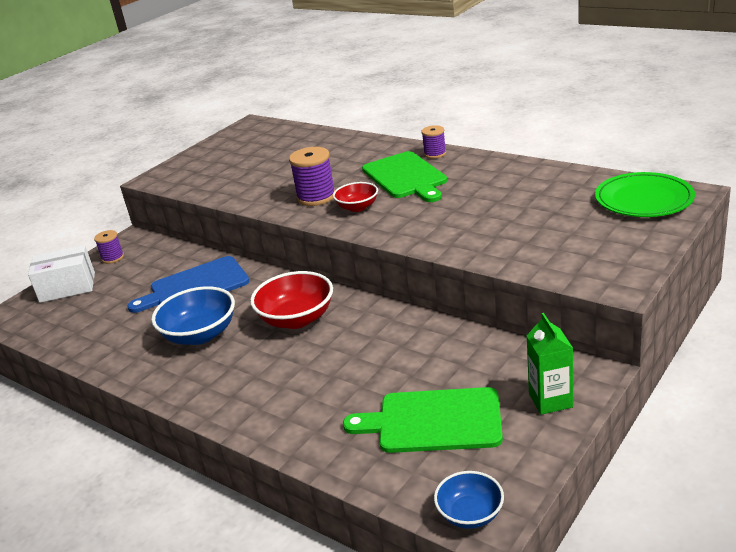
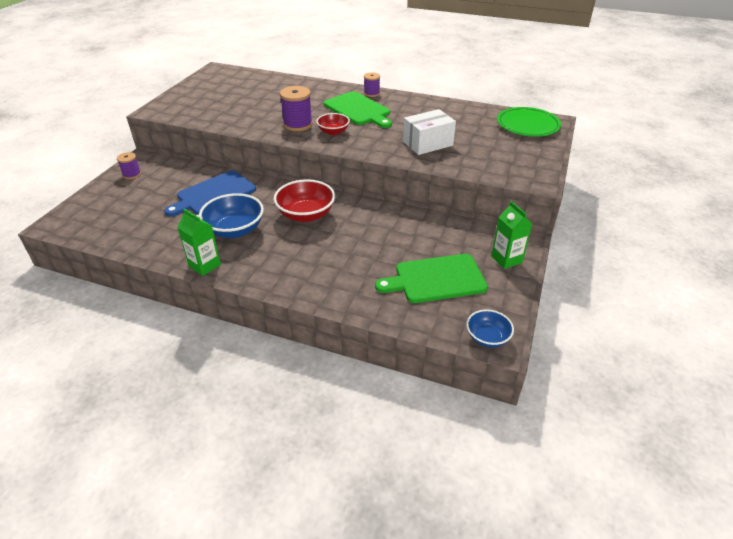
camera: 20 degrees left, 10 degrees up
(67, 287) = (102, 199): white box -> white box (427, 143)
(145, 378) = (205, 265): none -> green carton

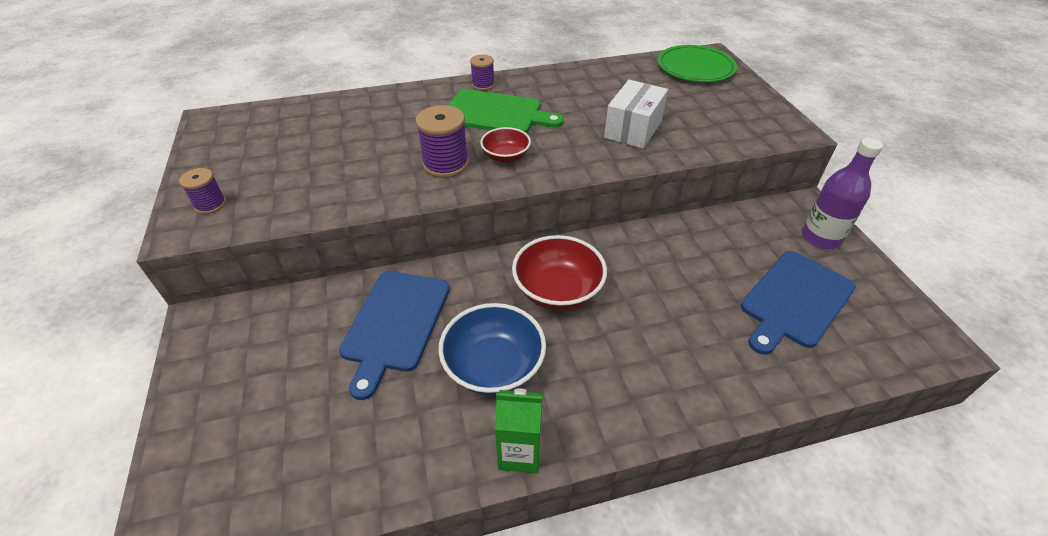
camera: 35 degrees left, 5 degrees up
(132, 174) = (215, 357): purple spool -> purple spool (210, 204)
(436, 279) = (794, 300): green cutting board -> blue cutting board
(487, 338) = (924, 346): blue bowl -> none
(506, 259) = (820, 237): green carton -> purple bottle

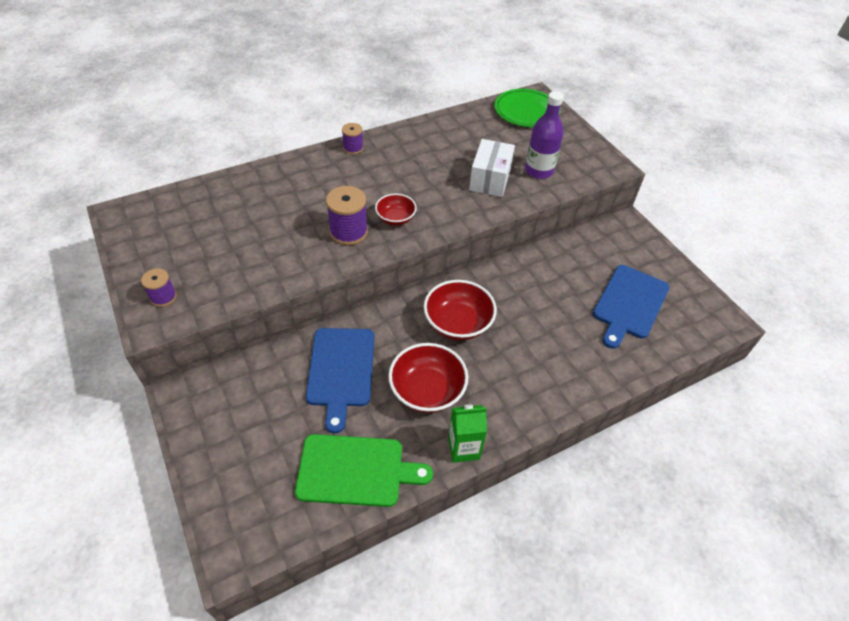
camera: 15 degrees left, 5 degrees up
(494, 366) = (427, 390): blue bowl -> red bowl
(496, 113) = (374, 177): green cutting board -> green cutting board (356, 470)
(820, 237) = (641, 250): purple bottle -> purple bottle (539, 171)

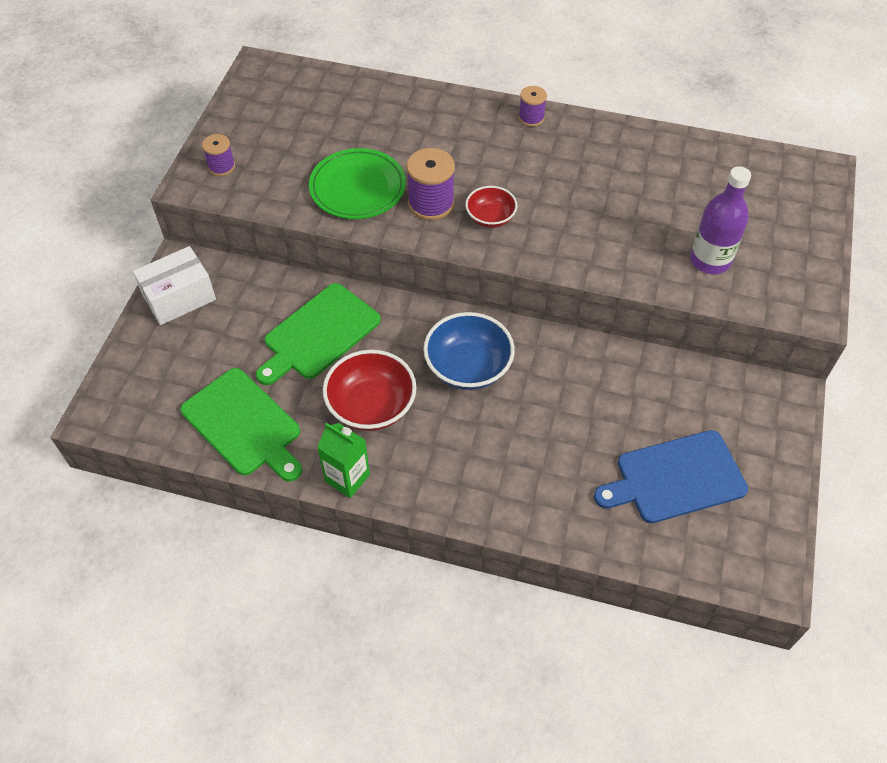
camera: 45 degrees right, 5 degrees up
(340, 371) = (318, 334): blue cutting board -> green cutting board
(458, 323) = (468, 367): red bowl -> blue bowl
(490, 179) = (639, 236): white box -> white box (179, 297)
(526, 111) = (785, 182): green plate -> green plate (357, 187)

